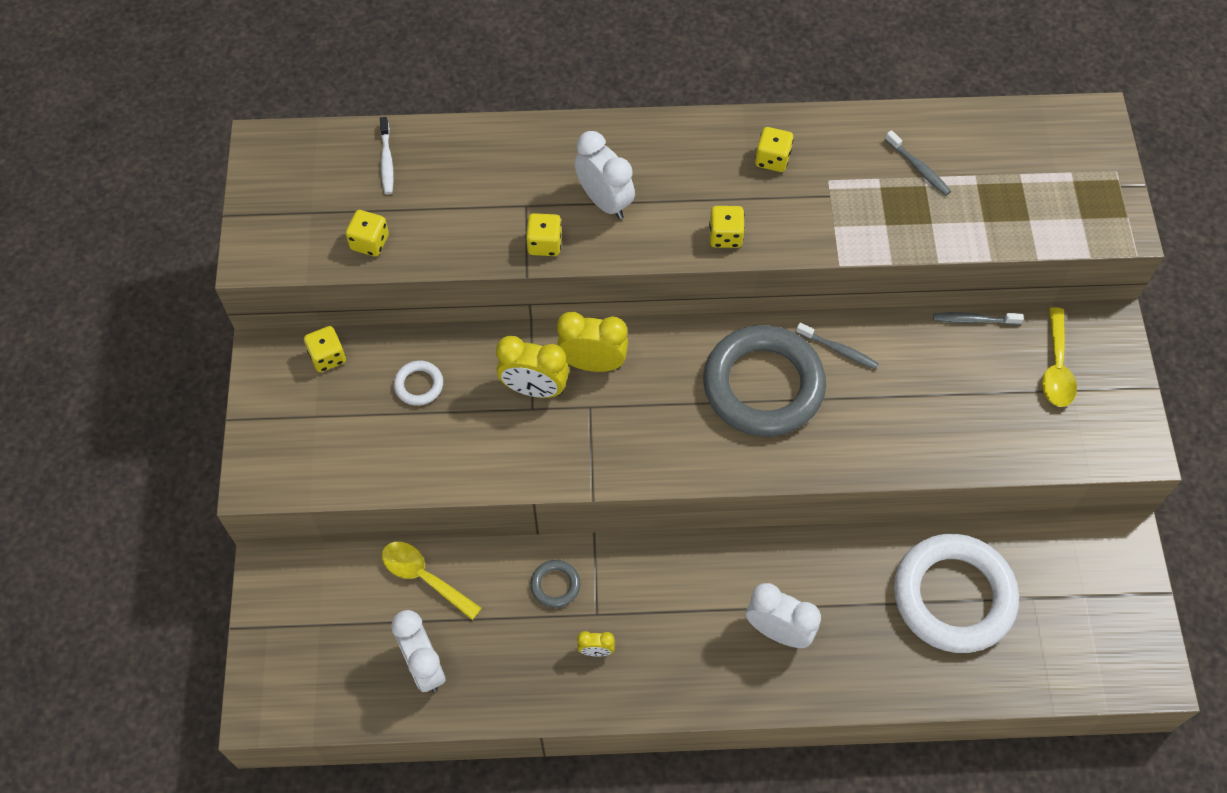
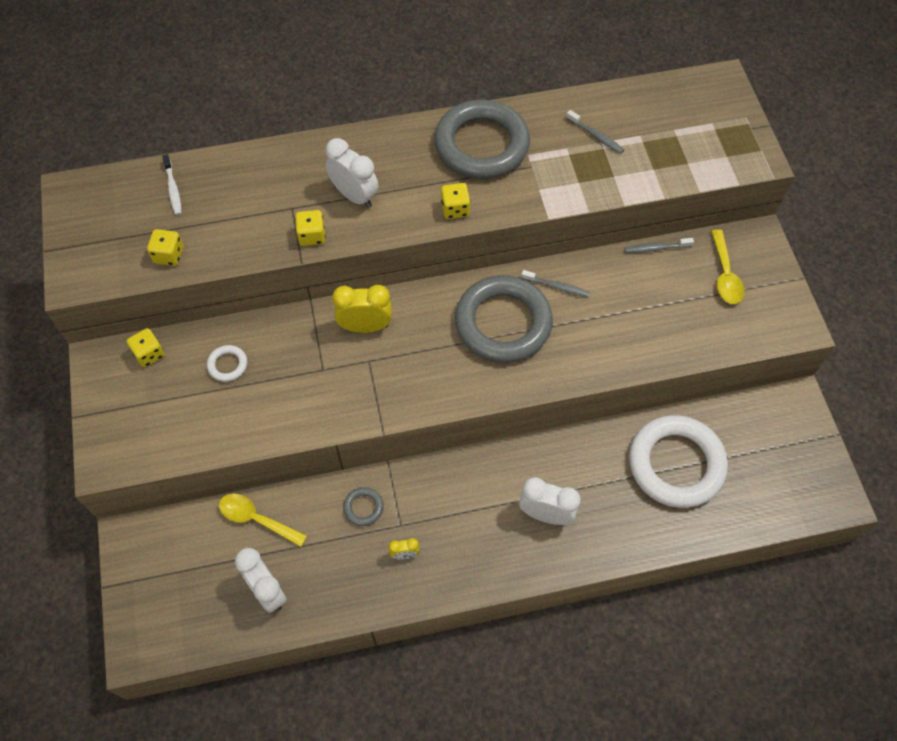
camera: 10 degrees left, 0 degrees up
(534, 389) = (322, 353): yellow clock -> none
(772, 159) = (481, 145): yellow dice -> grey ring

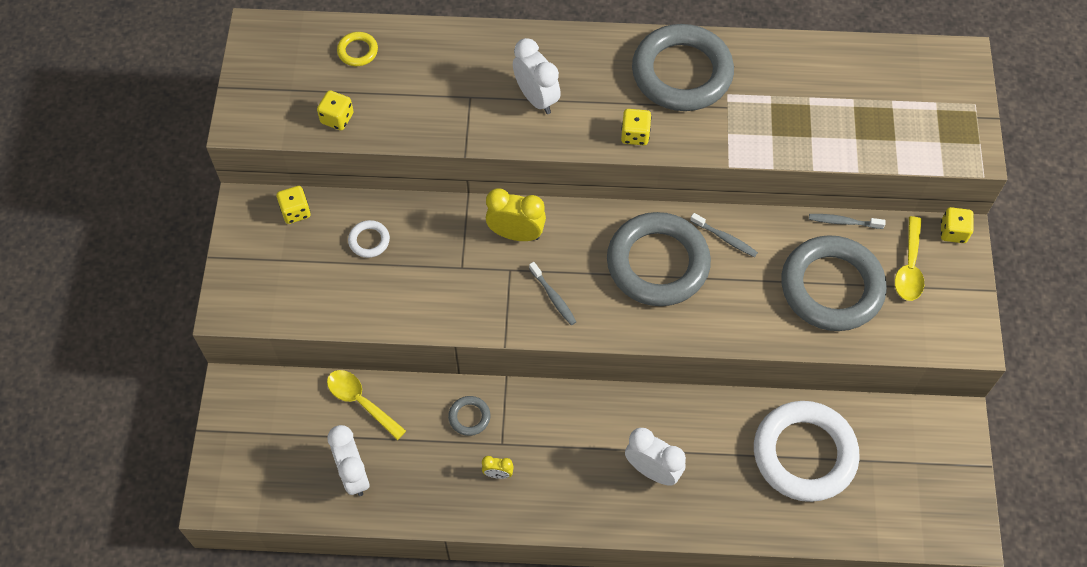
camera: 15 degrees right, 0 degrees up
(173, 189) = (357, 51): white toothbrush -> yellow ring
(312, 236) = (482, 130): yellow dice -> yellow dice (953, 232)
(596, 136) = (805, 89): grey toothbrush -> grey toothbrush (553, 297)
(663, 308) = (831, 287): none -> grey ring

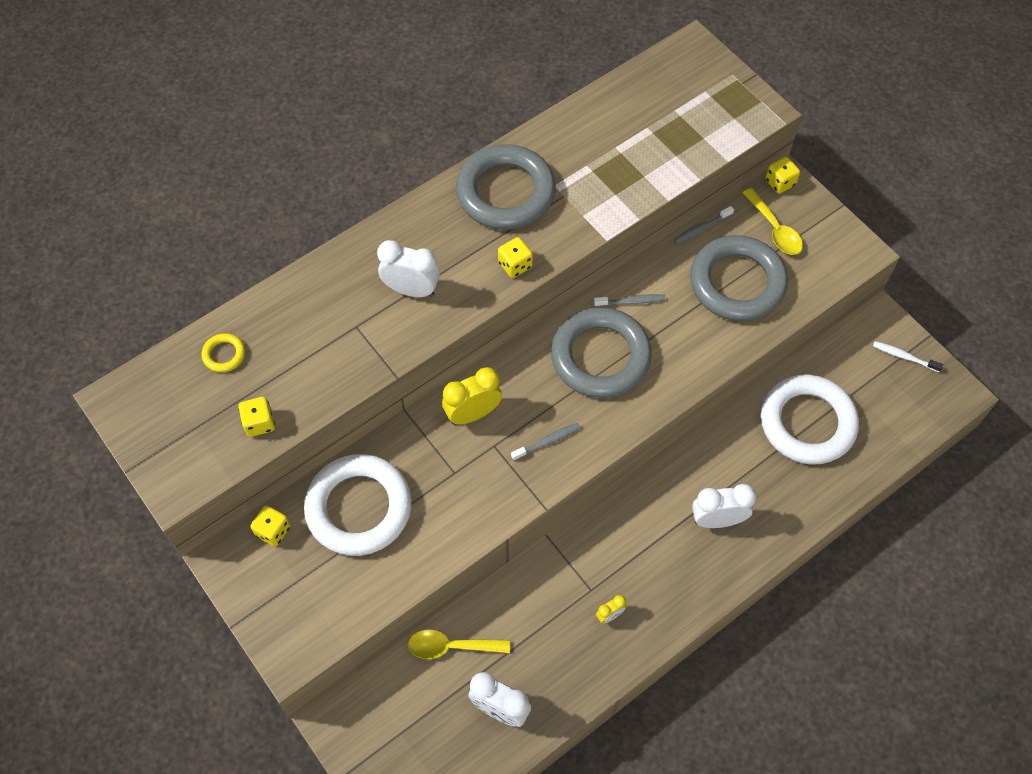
camera: 40 degrees left, 0 degrees up
(369, 241) = (359, 508): white ring -> white ring, size x2.46
(469, 417) = (547, 589): grey ring -> none
(553, 297) = (547, 441): grey toothbrush -> grey toothbrush turned 45 degrees counterclockwise
(947, 466) = (904, 356): none -> white toothbrush

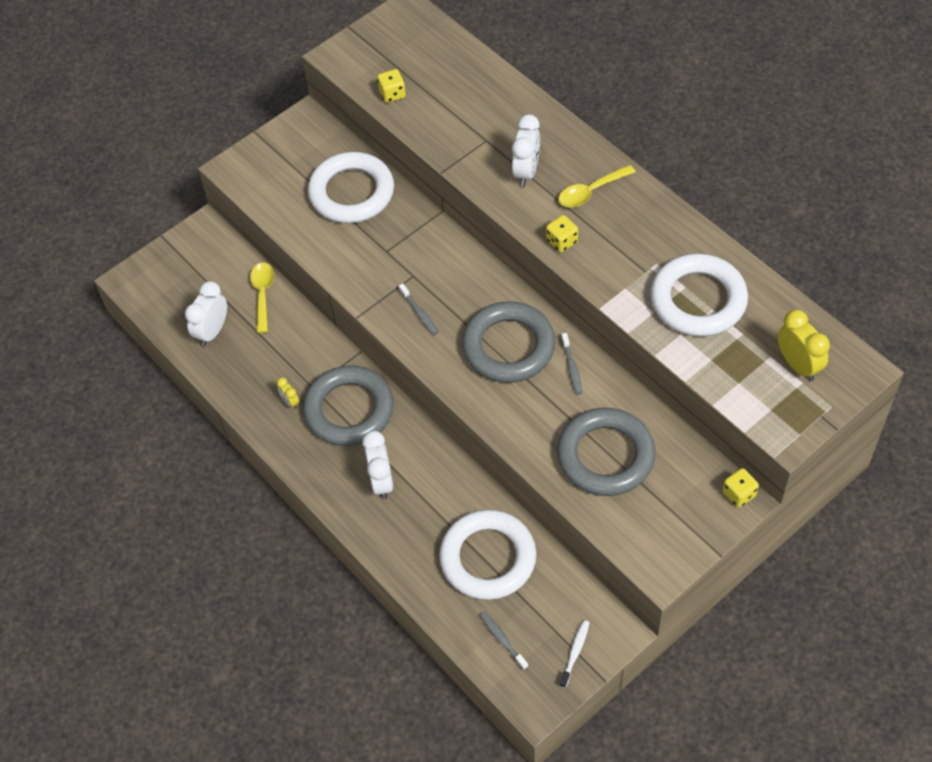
camera: 90 degrees right, 5 degrees down
(224, 354) = (451, 63): yellow ring -> none
(273, 531) = (330, 143): yellow dice -> none
(473, 413) = (442, 258): yellow clock -> yellow clock (798, 365)
(505, 192) = (641, 227): grey ring -> grey ring (349, 410)
(604, 157) = (698, 300): none -> white ring
(701, 228) = (666, 423): grey toothbrush -> grey toothbrush (502, 640)
(774, 229) = (677, 489): yellow spoon -> yellow spoon (591, 191)

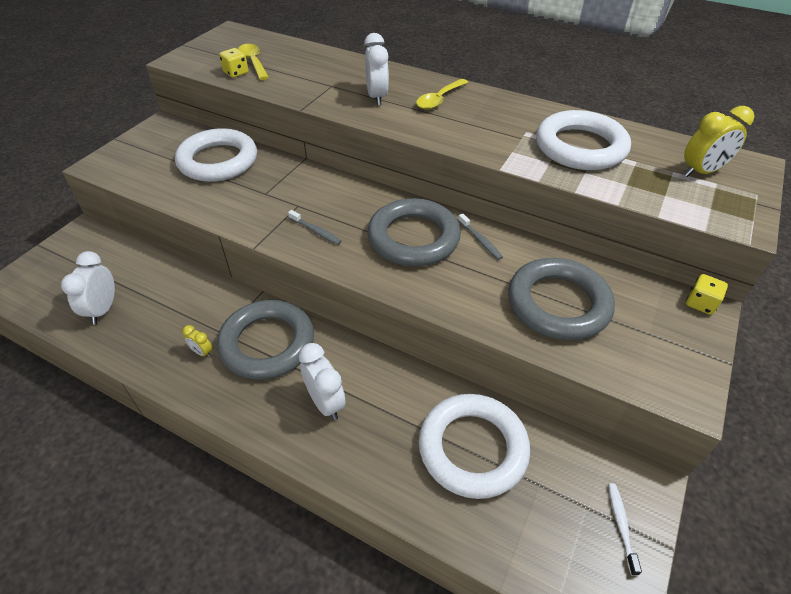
camera: 25 degrees left, 10 degrees down
(263, 294) = (151, 268): yellow spoon -> yellow spoon (253, 62)
(502, 640) = (536, 539): grey toothbrush -> none
(561, 241) = (435, 132): yellow dice -> none
(798, 365) = (701, 172): yellow clock -> yellow clock turned 120 degrees clockwise

